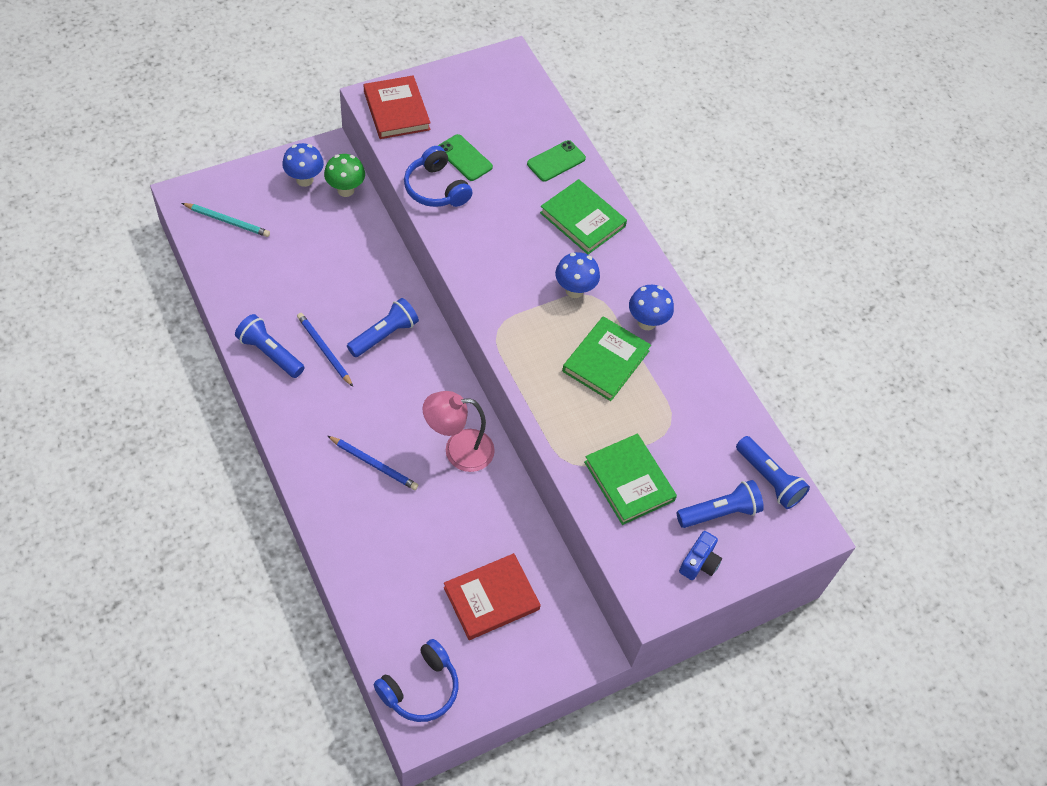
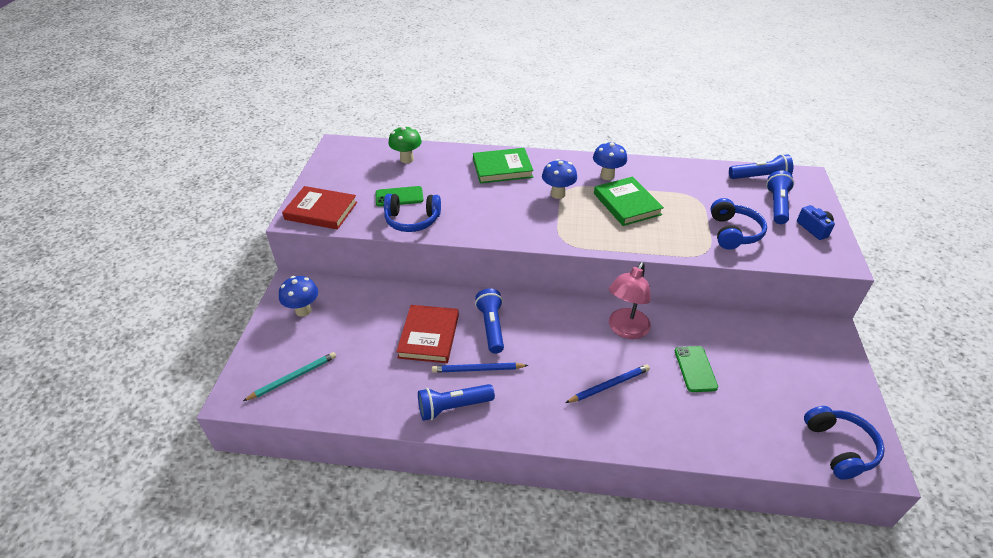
camera: 50 degrees left, 15 degrees down
(345, 190) = (338, 291): green mushroom -> green mushroom (407, 159)
(491, 598) = (768, 367): red book -> red book (429, 336)
(556, 161) = (444, 160): green phone -> green phone (695, 369)
(629, 481) = (733, 233): green book -> blue headphones

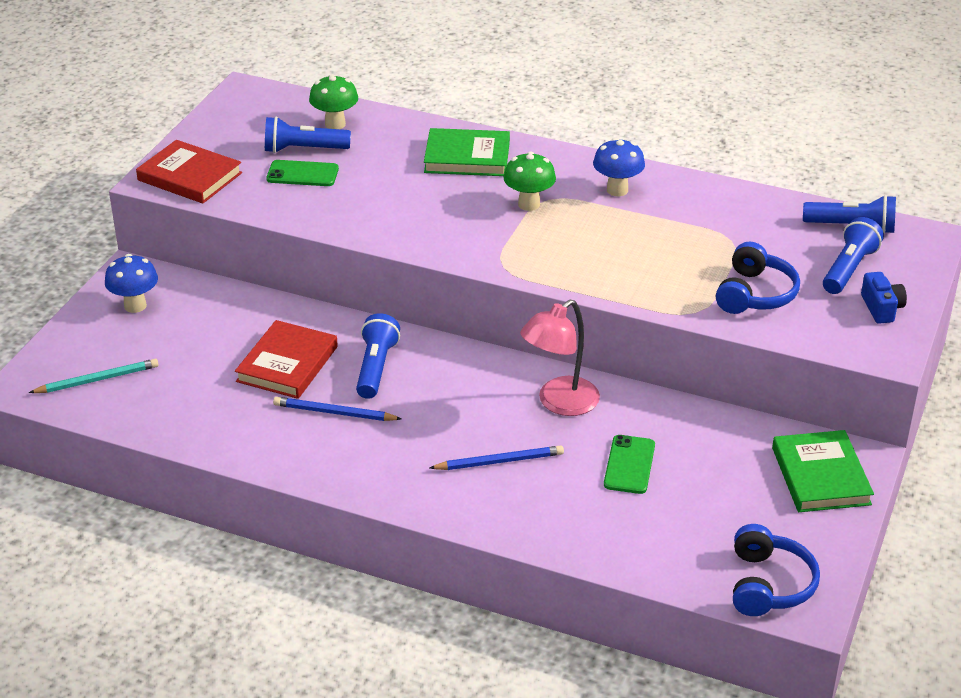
camera: 15 degrees right, 5 degrees down
(412, 220) = (307, 207): blue headphones -> none
(453, 407) = (284, 448): blue flashlight -> blue flashlight (303, 150)
(558, 194) = (529, 204): blue mushroom -> green mushroom
(627, 204) = (622, 232): green book -> green book (820, 476)

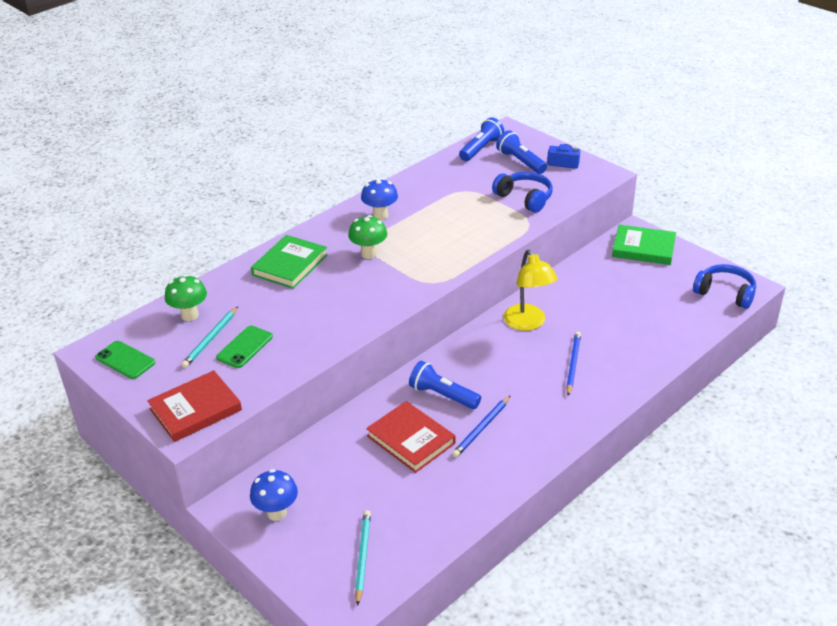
camera: 65 degrees left, 0 degrees up
(303, 150) = (211, 339): blue flashlight -> turquoise pencil
(559, 403) = (528, 323): pink lamp -> yellow lamp
(629, 465) = (601, 312): green phone -> green phone (125, 360)

